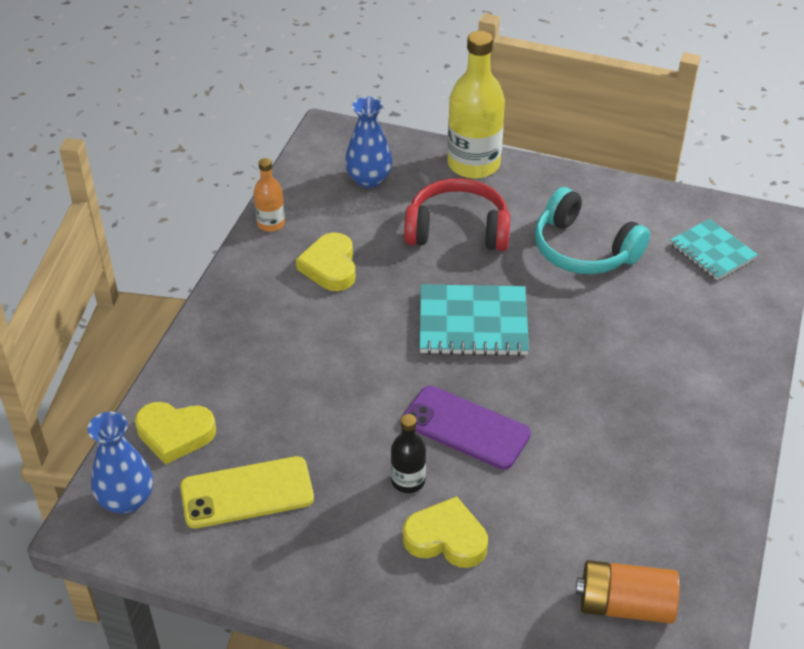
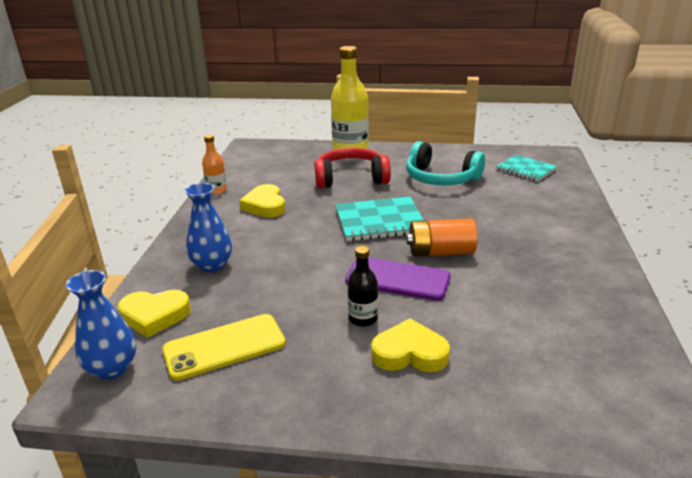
camera: 10 degrees left, 15 degrees down
(369, 179) = (282, 163): blue vase -> blue vase (212, 265)
(625, 605) = (585, 377): orange battery -> orange battery (440, 252)

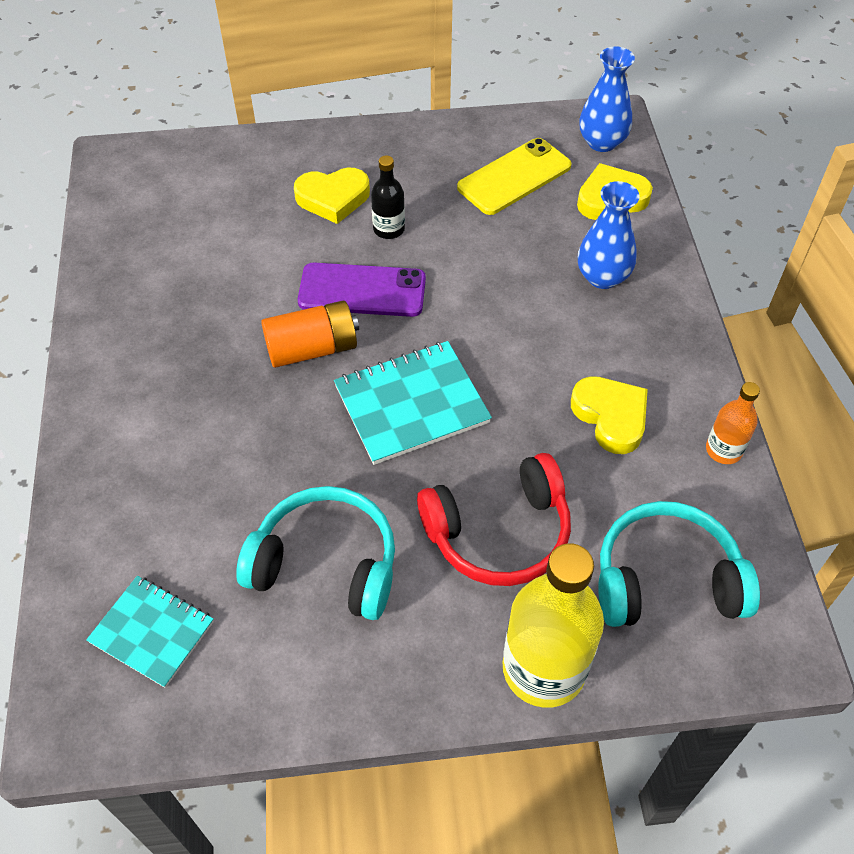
camera: 165 degrees right, 25 degrees up
(282, 162) = (666, 579): none -> turquoise headphones

